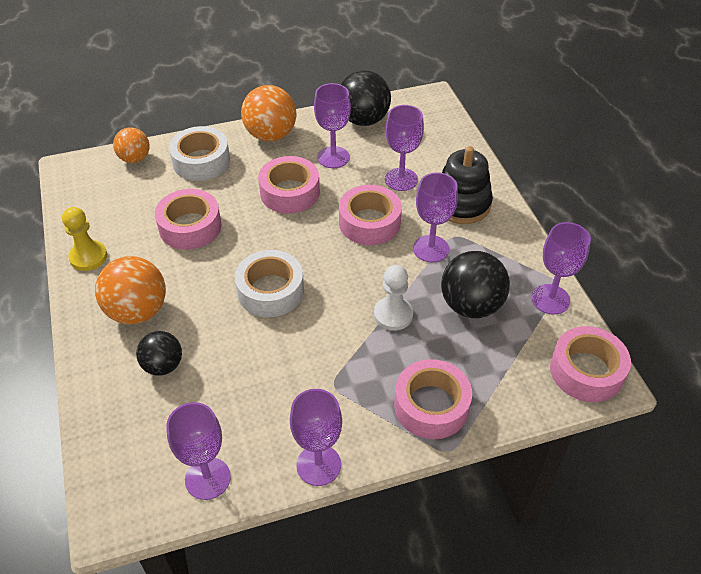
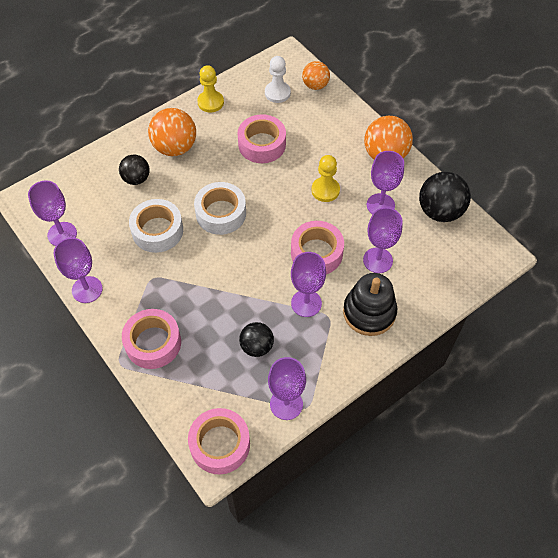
camera: 70 degrees right, 10 degrees up
(201, 161) = (332, 124): white tape -> white tape (157, 231)
(290, 192) = (325, 190): pink tape -> yellow pawn
(393, 315) = (227, 296): white pawn -> white pawn (277, 93)
(471, 305) = (257, 346): black ball -> black ball, size x0.62

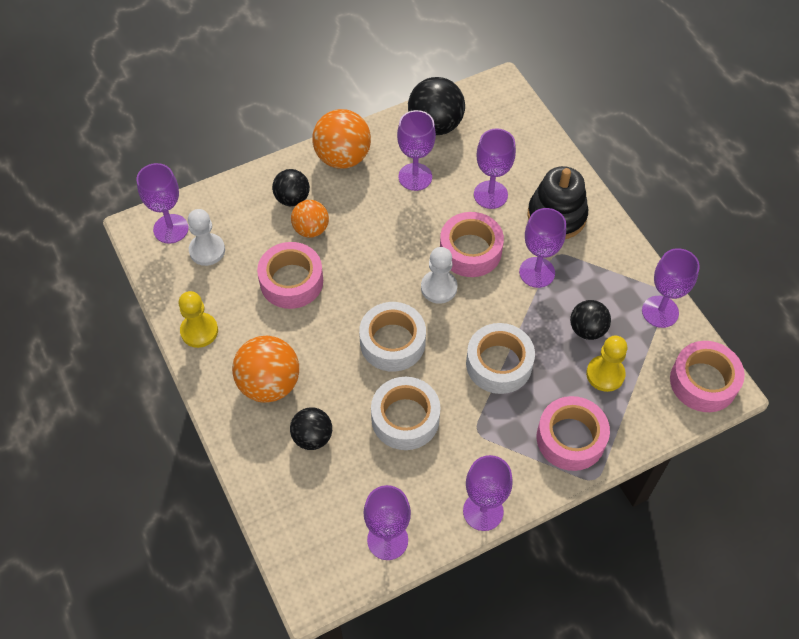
camera: 80 degrees left, 0 degrees up
(213, 285) = (499, 364): none -> white tape
(276, 236) = (439, 288): none -> white pawn
(291, 70) = (171, 229): none -> purple goblet
(315, 85) = (207, 207): orange ball -> orange ball (311, 229)
(325, 190) = (381, 226): yellow pawn -> yellow pawn (605, 374)
(336, 131) = (292, 198): none -> black ball

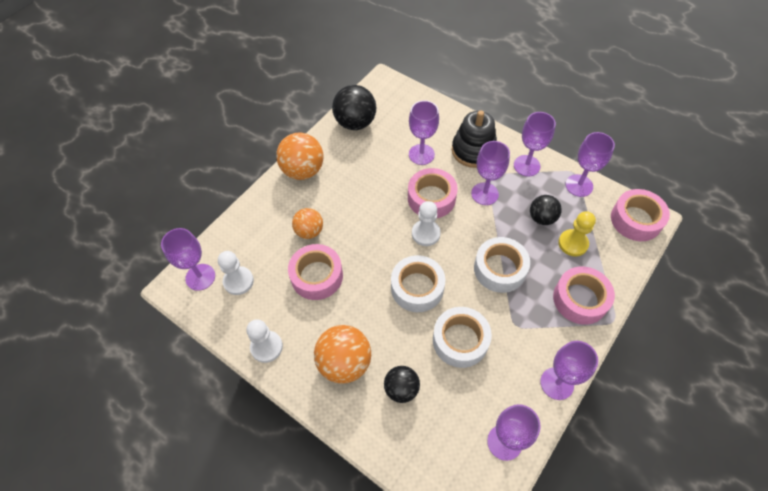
camera: 25 degrees left, 0 degrees up
(199, 331) = (266, 347): yellow pawn -> white pawn
(292, 198) = (283, 215): black ball -> none
(415, 177) = (362, 163): purple goblet -> purple goblet (526, 165)

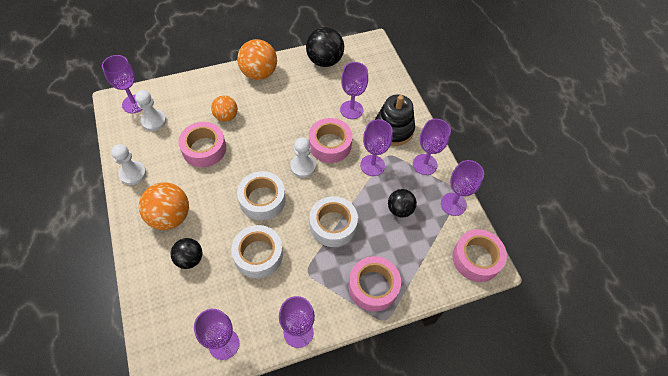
camera: 30 degrees right, 0 degrees up
(573, 243) = (406, 243): yellow pawn -> none

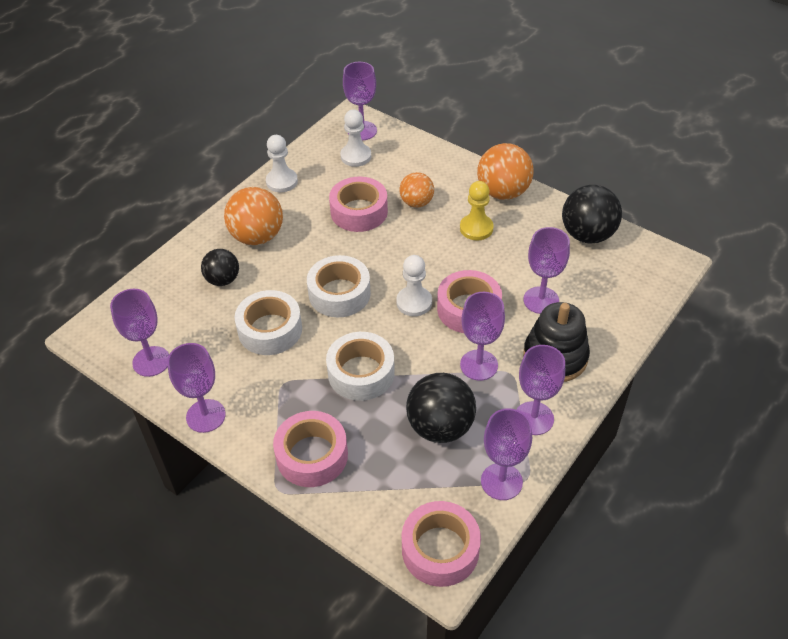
camera: 60 degrees right, 10 degrees down
(274, 103) = (476, 228): none -> yellow pawn
(400, 209) = (440, 427): black ball -> black ball, size x1.60

